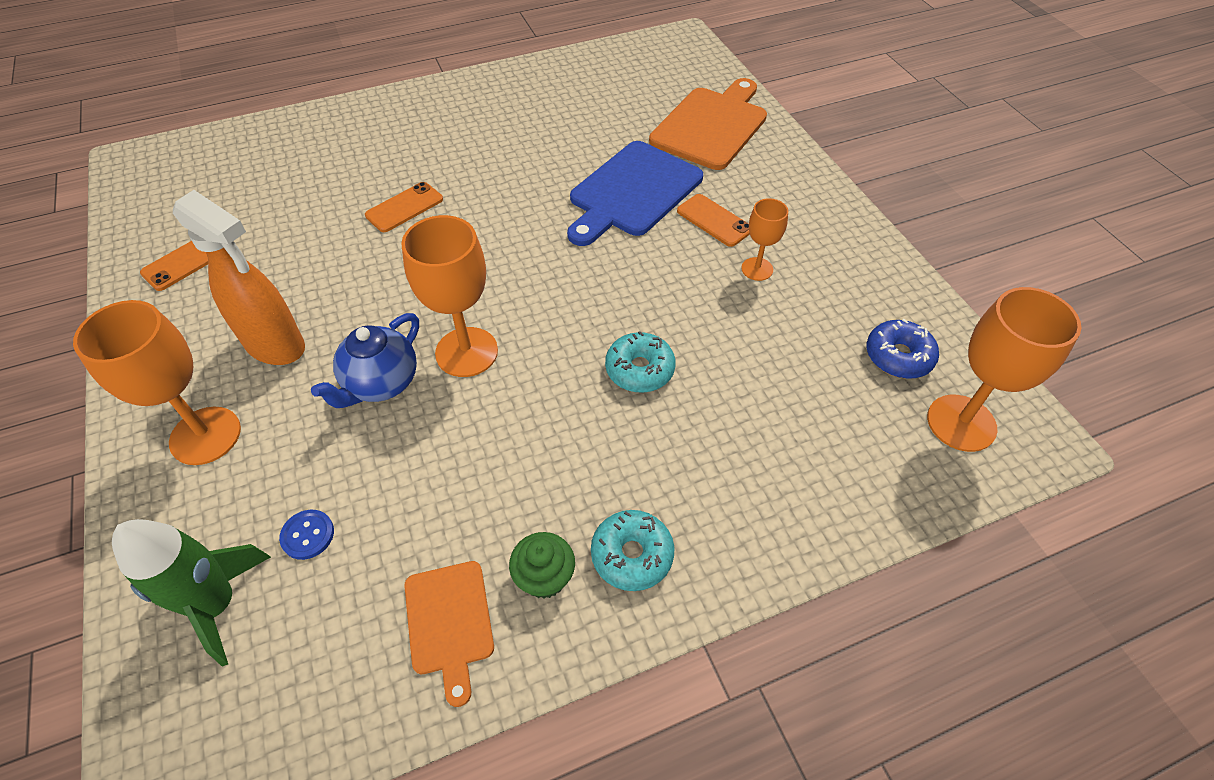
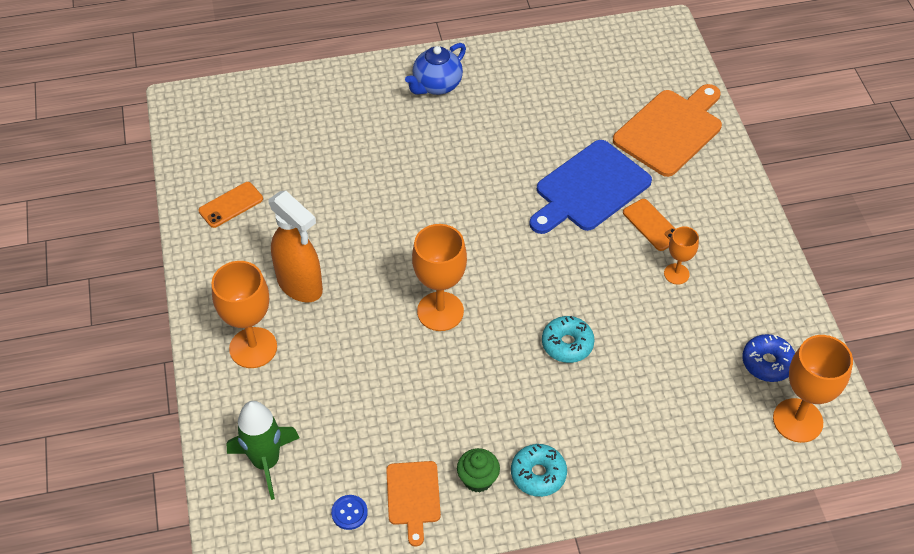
camera: 10 degrees right, 0 degrees up
(308, 535) = (323, 427): blue button -> blue button (349, 513)
(381, 383) = (376, 327): blue teapot -> blue teapot (436, 85)
(404, 207) = (401, 178): orange phone -> none

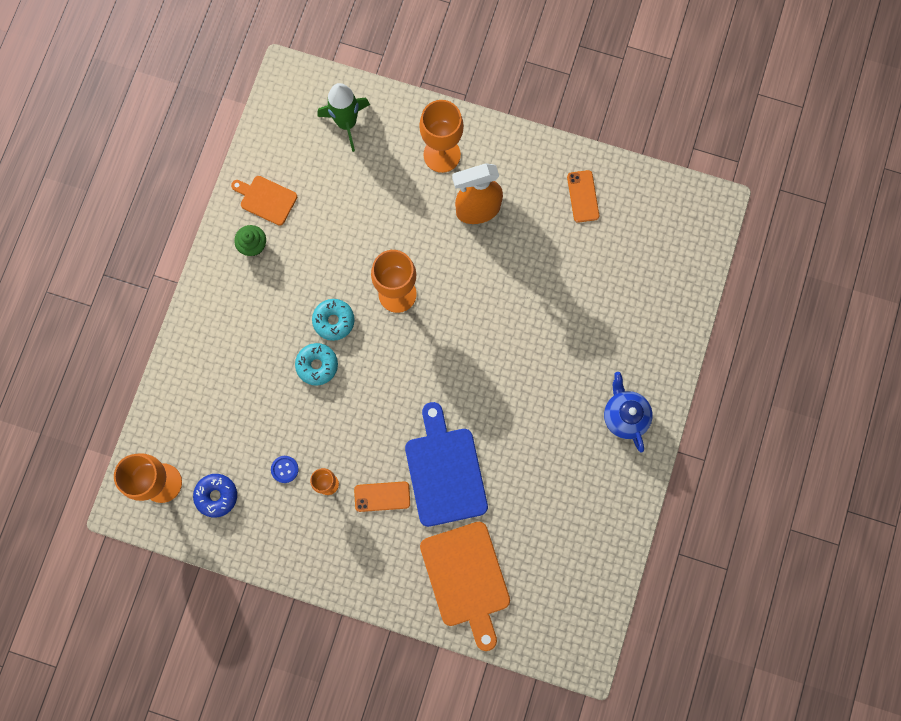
camera: 120 degrees right, 25 degrees up
(349, 513) = (279, 156): blue button -> blue button (284, 469)
(538, 474) = (233, 285): turquoise donut -> turquoise donut (334, 321)

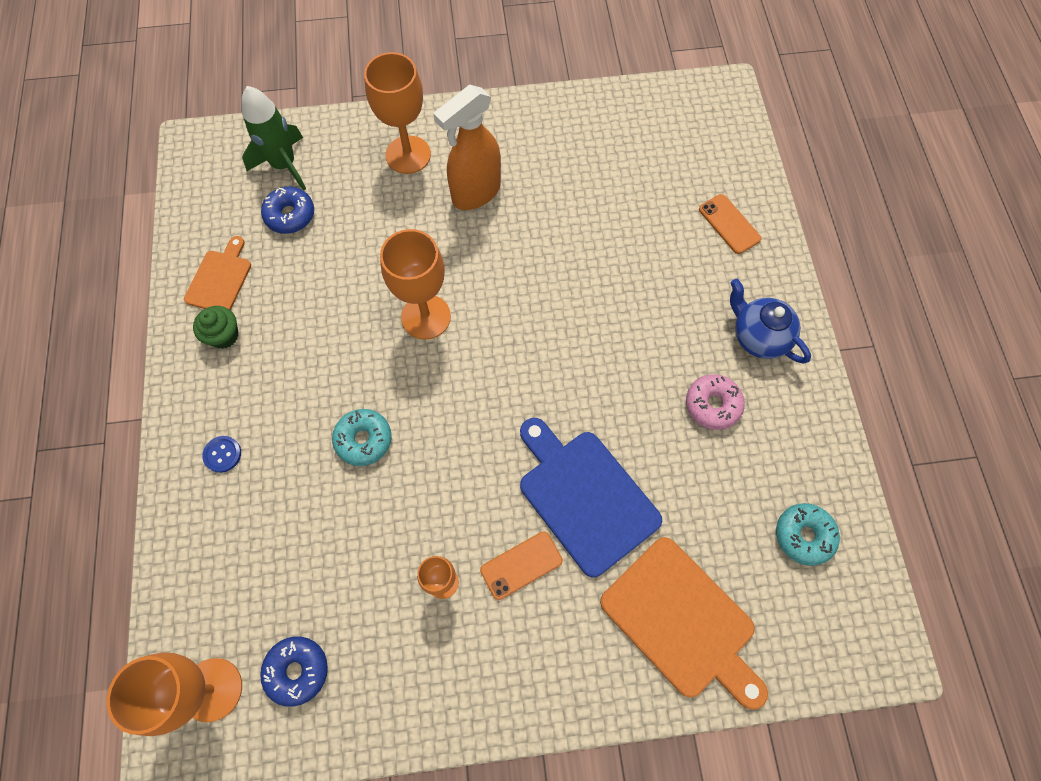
camera: 25 degrees left, 10 degrees down
(266, 199) = (220, 279): orange cutting board -> orange cutting board turned 105 degrees clockwise
(284, 469) = (377, 590): blue button -> blue button (222, 454)
(334, 168) = (290, 215): none -> blue donut
(334, 321) = (362, 379): turquoise donut -> turquoise donut (803, 535)
(564, 449) = (712, 405): none -> pink donut
(583, 196) = (584, 135): orange phone -> orange phone (729, 224)

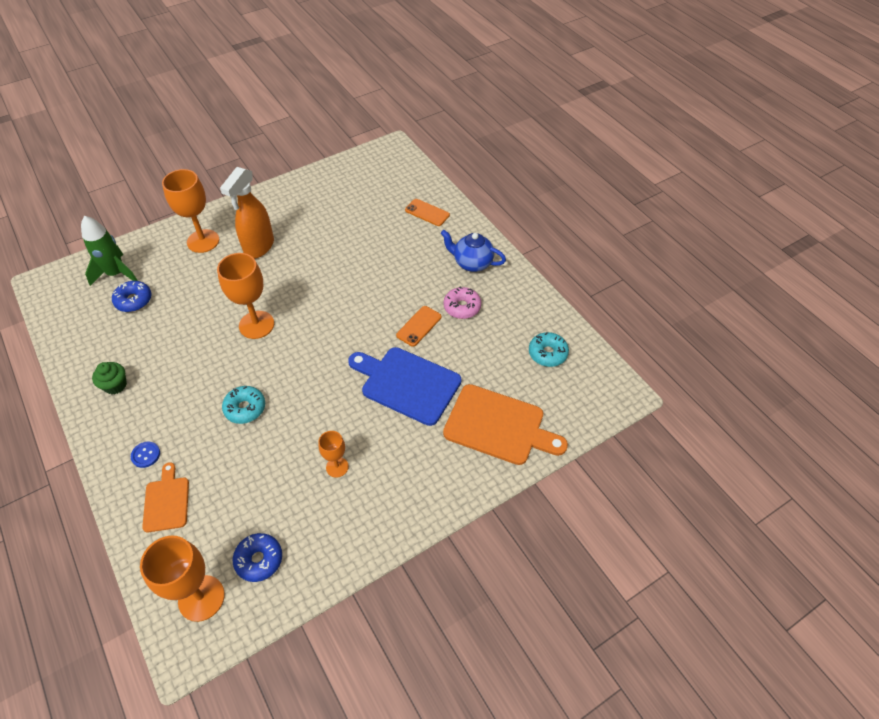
camera: 25 degrees left, 15 degrees down
(220, 279) = (97, 354): orange cutting board -> orange cutting board (166, 501)
(521, 565) = (384, 437): orange phone -> orange phone (419, 326)

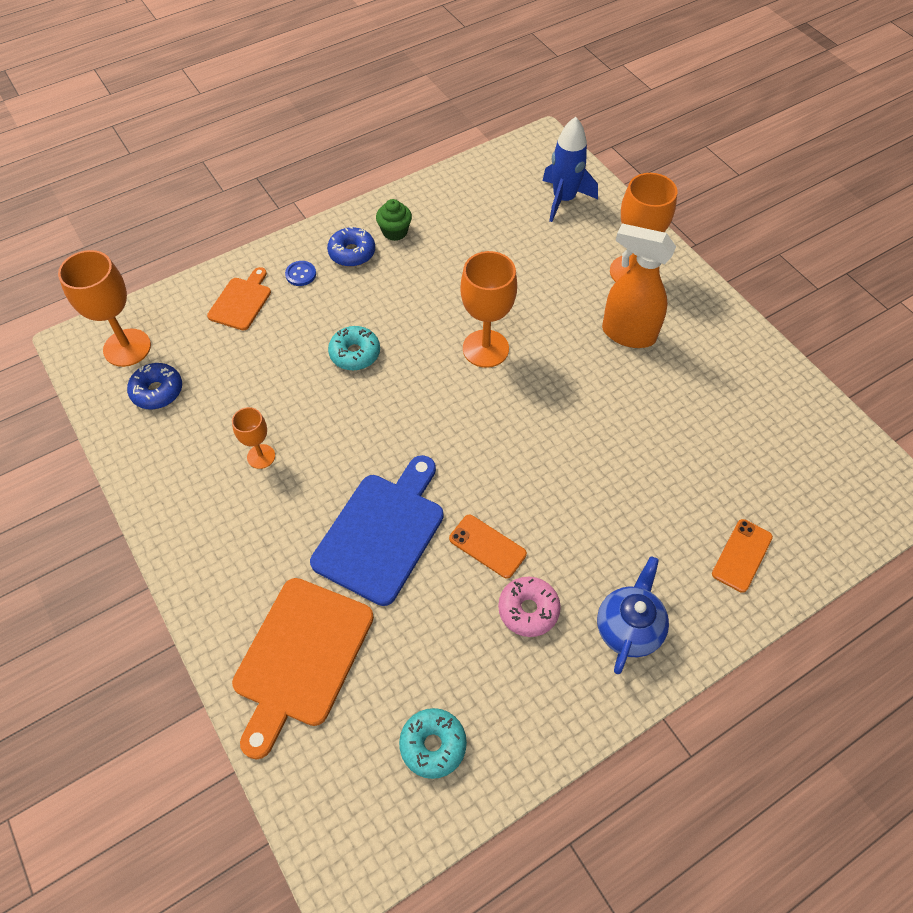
camera: 90 degrees right, 5 degrees up
(116, 274) = (563, 199): green rocket -> blue rocket
(134, 300) = (521, 223): blue donut -> blue donut (352, 253)
(166, 501) = (241, 301): orange cutting board -> orange cutting board turned 60 degrees counterclockwise

